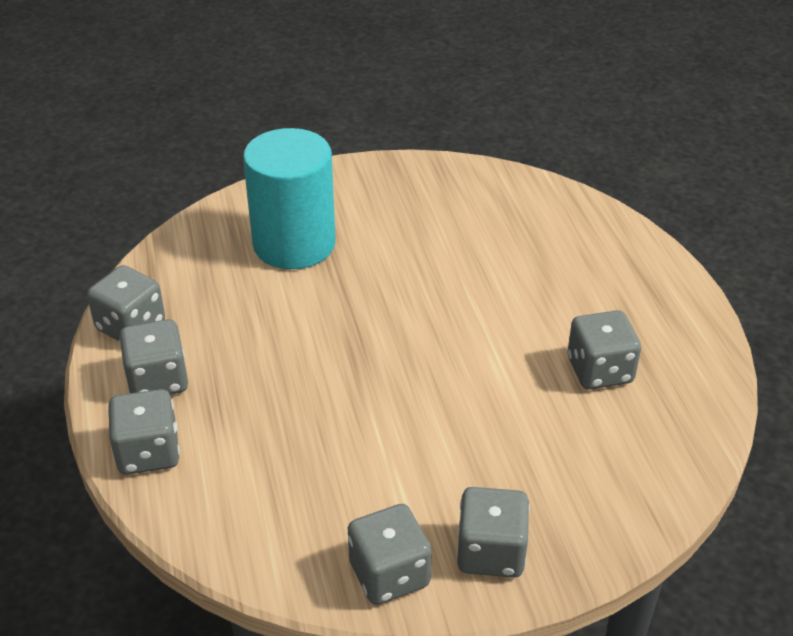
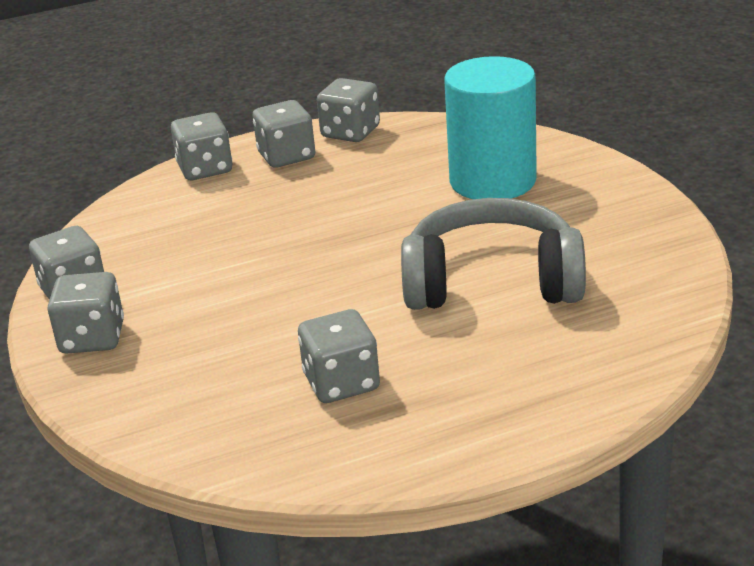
camera: 85 degrees right, 10 degrees down
(469, 268) = (492, 282): none -> grey headphones

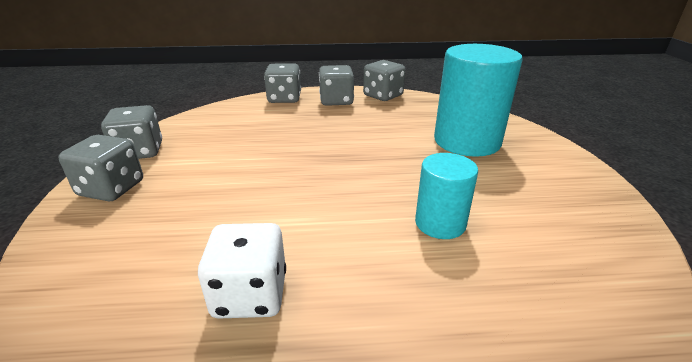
camera: 15 degrees right, 0 degrees up
(341, 383) = (250, 294): grey dice -> white dice
(492, 282) = (440, 223): grey headphones -> turquoise cylinder

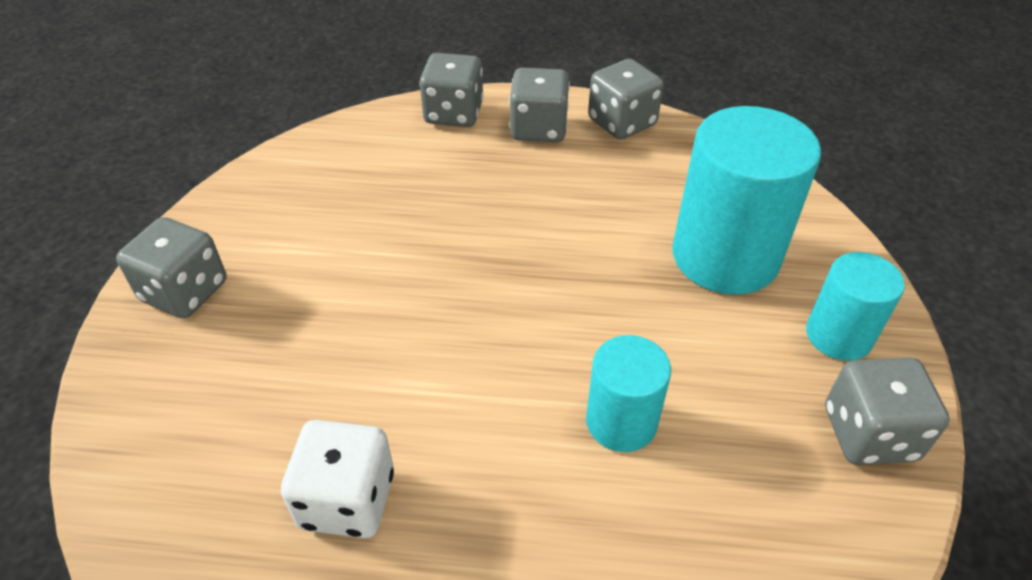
camera: 10 degrees right, 15 degrees up
(139, 152) = (222, 219): grey dice -> grey dice (869, 433)
(552, 168) = (838, 335): none -> turquoise cylinder

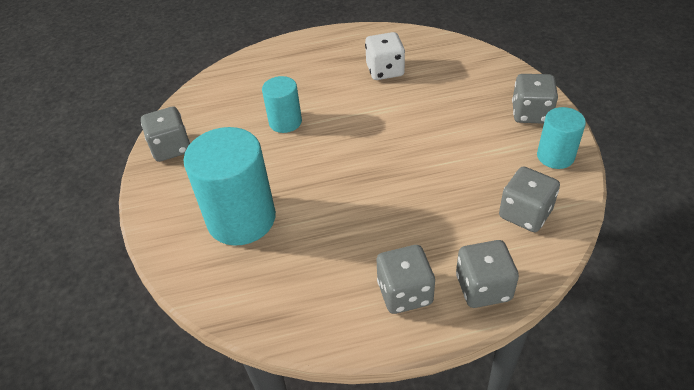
camera: 165 degrees right, 0 degrees up
(622, 122) = (338, 323): grey dice -> grey dice (525, 214)
(838, 335) = (177, 189): turquoise cylinder -> turquoise cylinder (555, 156)

